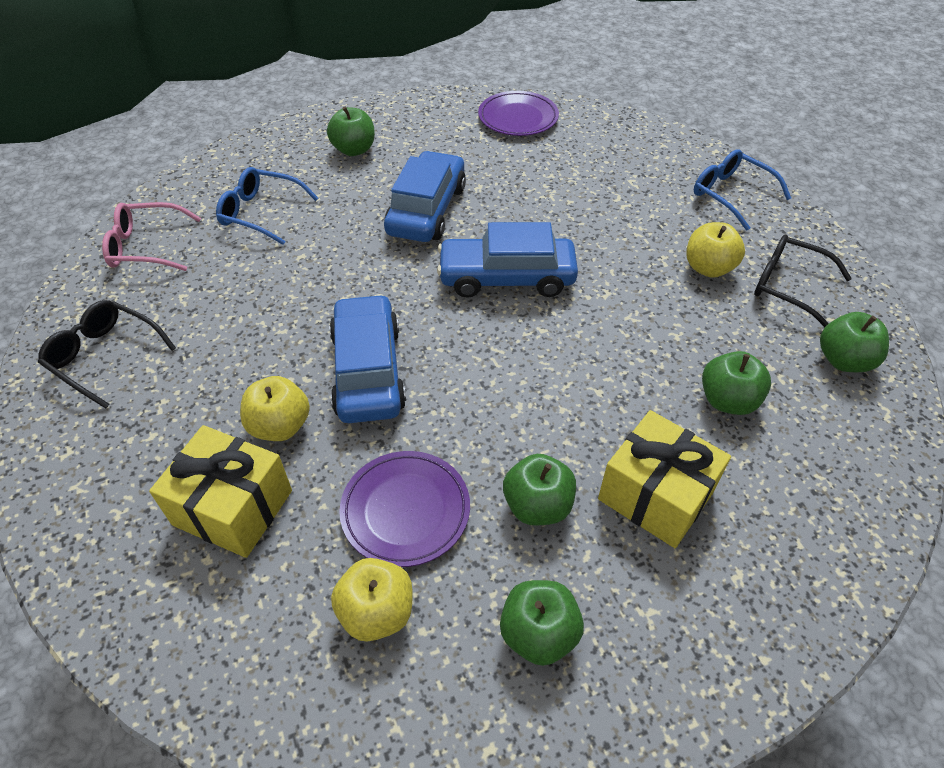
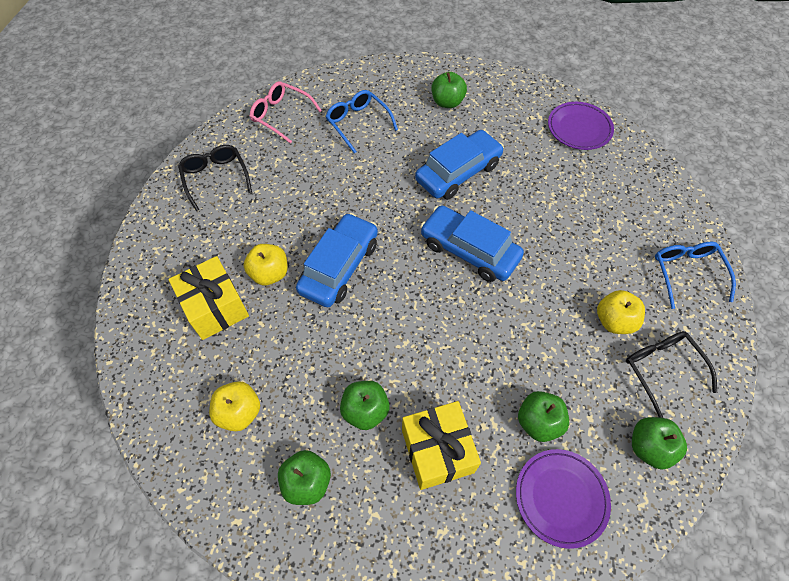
camera: 35 degrees right, 10 degrees up
(405, 511) = (295, 366): purple plate -> purple plate (561, 498)

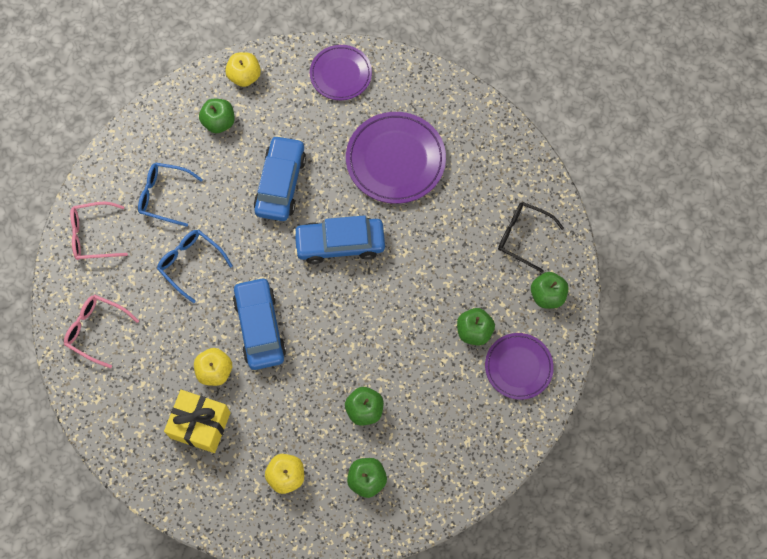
camera: 40 degrees left, 10 degrees up
(216, 178) = (96, 330): black glasses -> pink glasses
(437, 451) = (428, 398): yellow gift -> none
(577, 219) = (395, 160): none -> purple plate
(614, 321) = (473, 224): yellow apple -> yellow apple (244, 76)
(687, 273) = (495, 150): blue glasses -> blue glasses (191, 263)

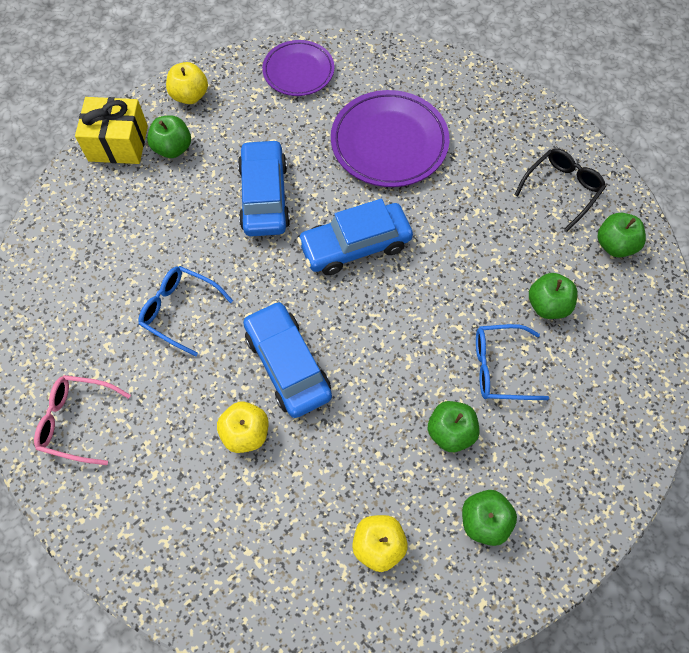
camera: 15 degrees left, 5 degrees down
(93, 235) = (48, 307): pink glasses -> none
(164, 196) = (127, 241): blue glasses -> blue glasses (500, 367)
(200, 425) = (245, 508): yellow gift -> yellow gift (118, 143)
(518, 367) = (615, 333): purple plate -> none
(523, 236) = (562, 189): black glasses -> black glasses turned 120 degrees clockwise

